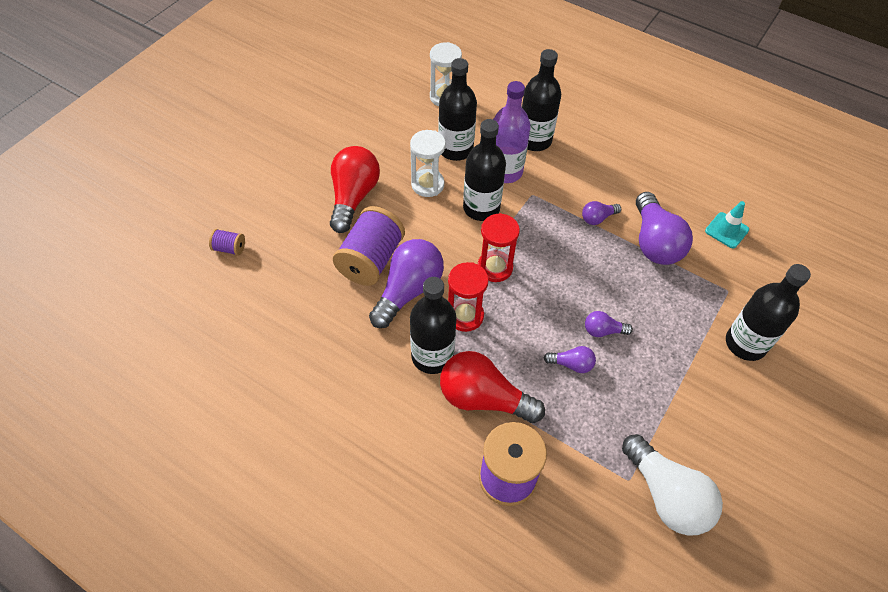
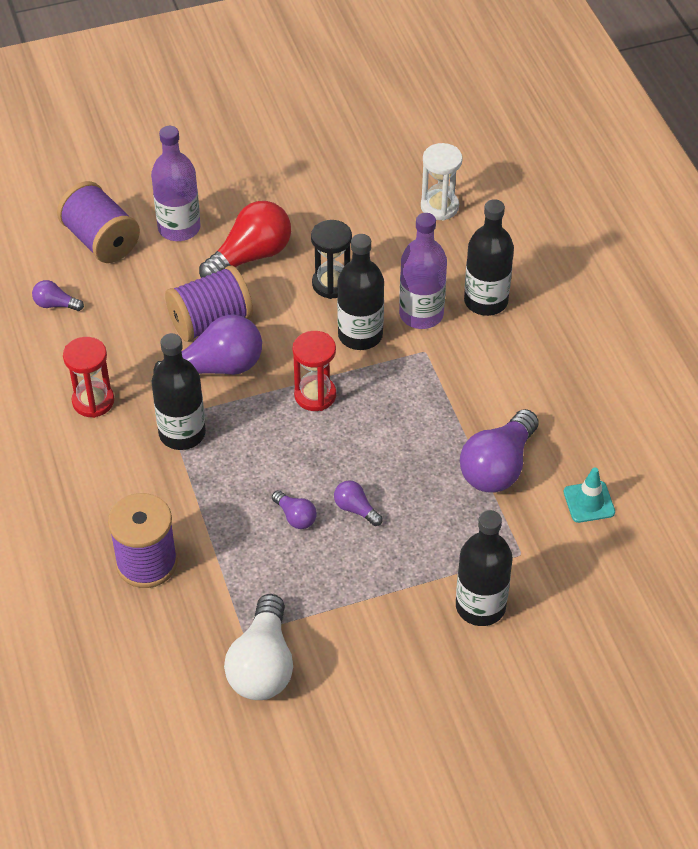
camera: 40 degrees right, 5 degrees down
(229, 248) = (101, 240): purple spool -> purple spool, size x2.20
(281, 206) = (179, 228): none -> purple bottle
(427, 184) = (332, 284): white hourglass -> black hourglass
(455, 149) = (395, 265): black bottle -> none
(465, 316) = (244, 419): red hourglass -> red hourglass (93, 401)
(483, 398) = (190, 493): red light bulb -> none
(597, 218) = (465, 411): purple light bulb -> purple light bulb (55, 304)

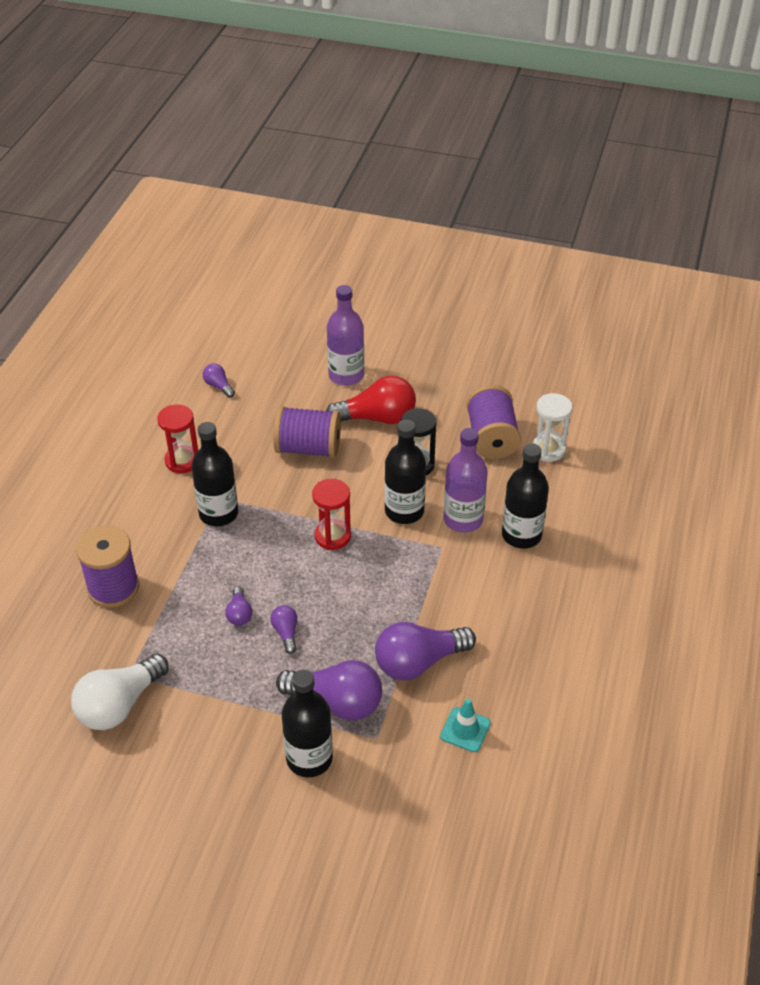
camera: 35 degrees right, 5 degrees down
(101, 240) = (287, 359): purple spool -> purple spool (491, 438)
(217, 367) = (283, 481): purple light bulb -> purple light bulb (336, 702)

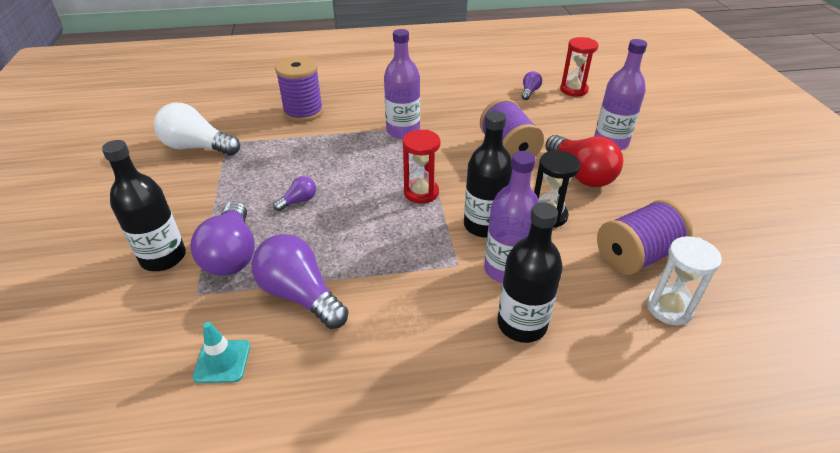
camera: 65 degrees right, 5 degrees down
(182, 461) = (441, 101): red hourglass -> red hourglass (573, 90)
(218, 513) = (403, 131): black bottle -> purple bottle
(239, 614) = (307, 171): purple light bulb -> none

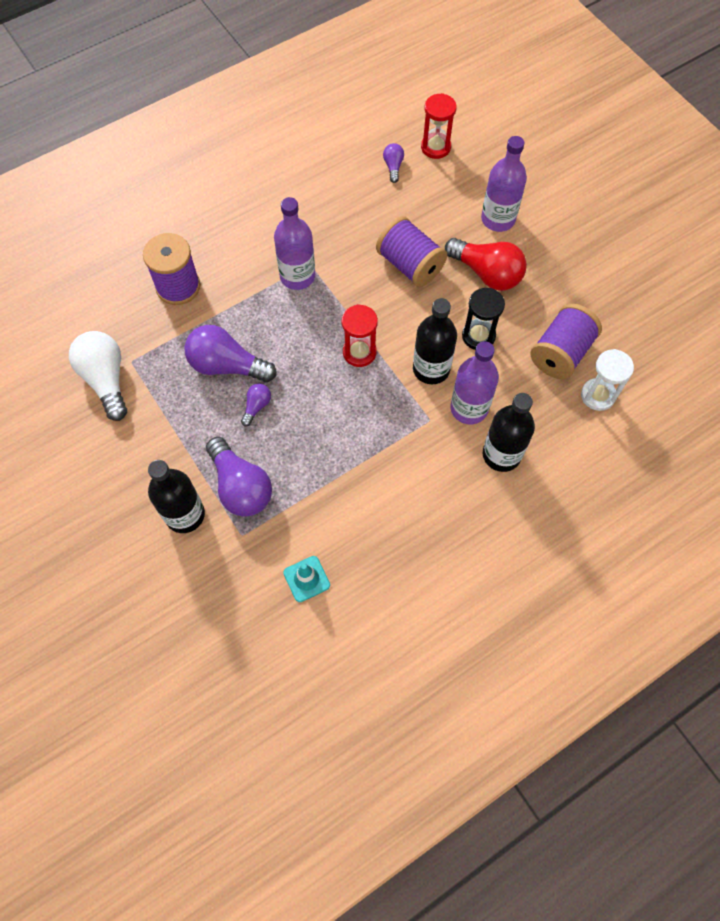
camera: 25 degrees left, 25 degrees up
(197, 147) = (106, 380): white light bulb -> white light bulb turned 75 degrees clockwise
(300, 295) = (324, 500): purple light bulb -> purple light bulb (227, 366)

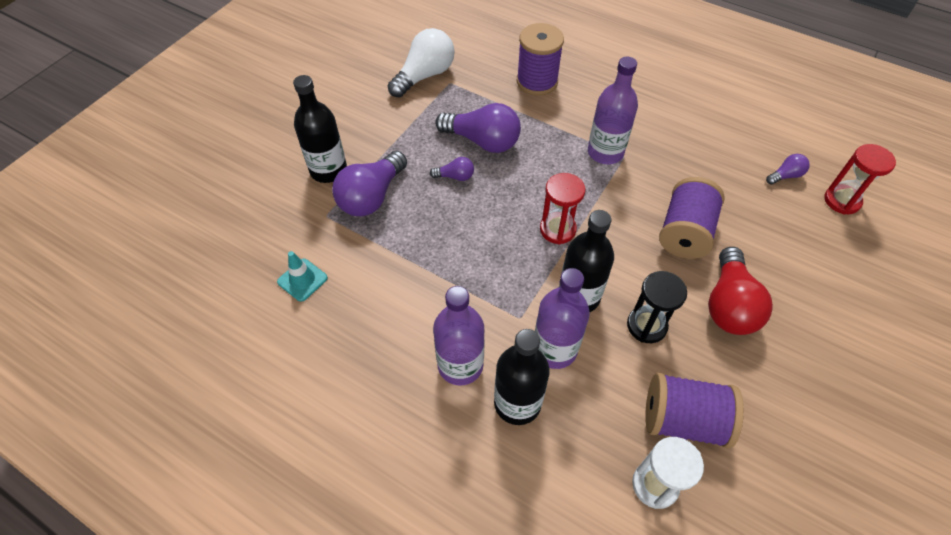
camera: 65 degrees right, 10 degrees down
(227, 366) = (482, 141): purple light bulb -> purple light bulb turned 120 degrees clockwise
(498, 219) = (805, 290): purple bottle -> purple bottle (460, 365)

